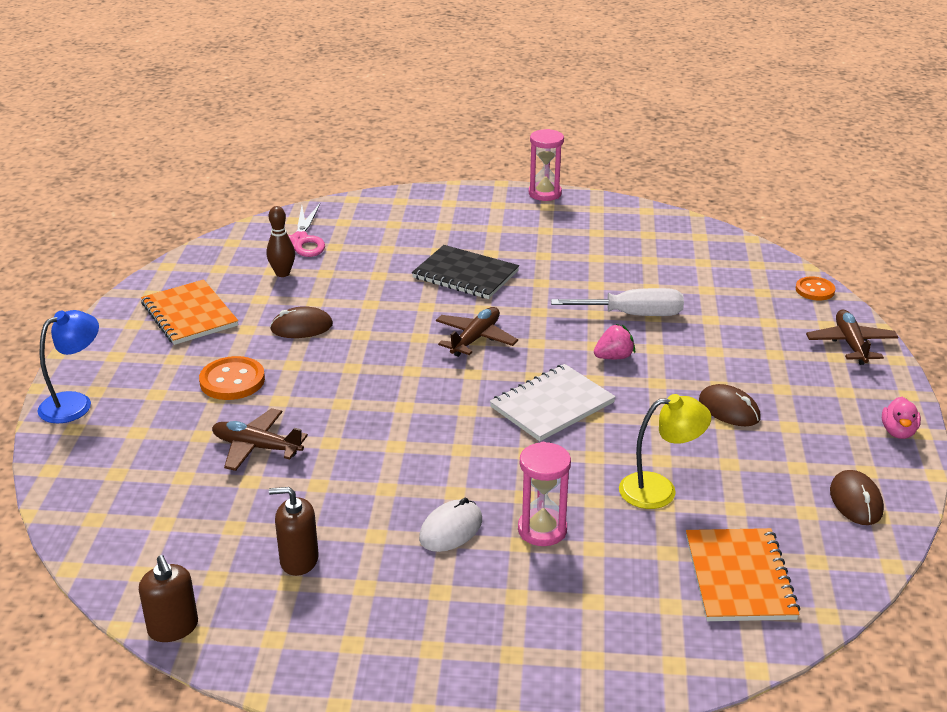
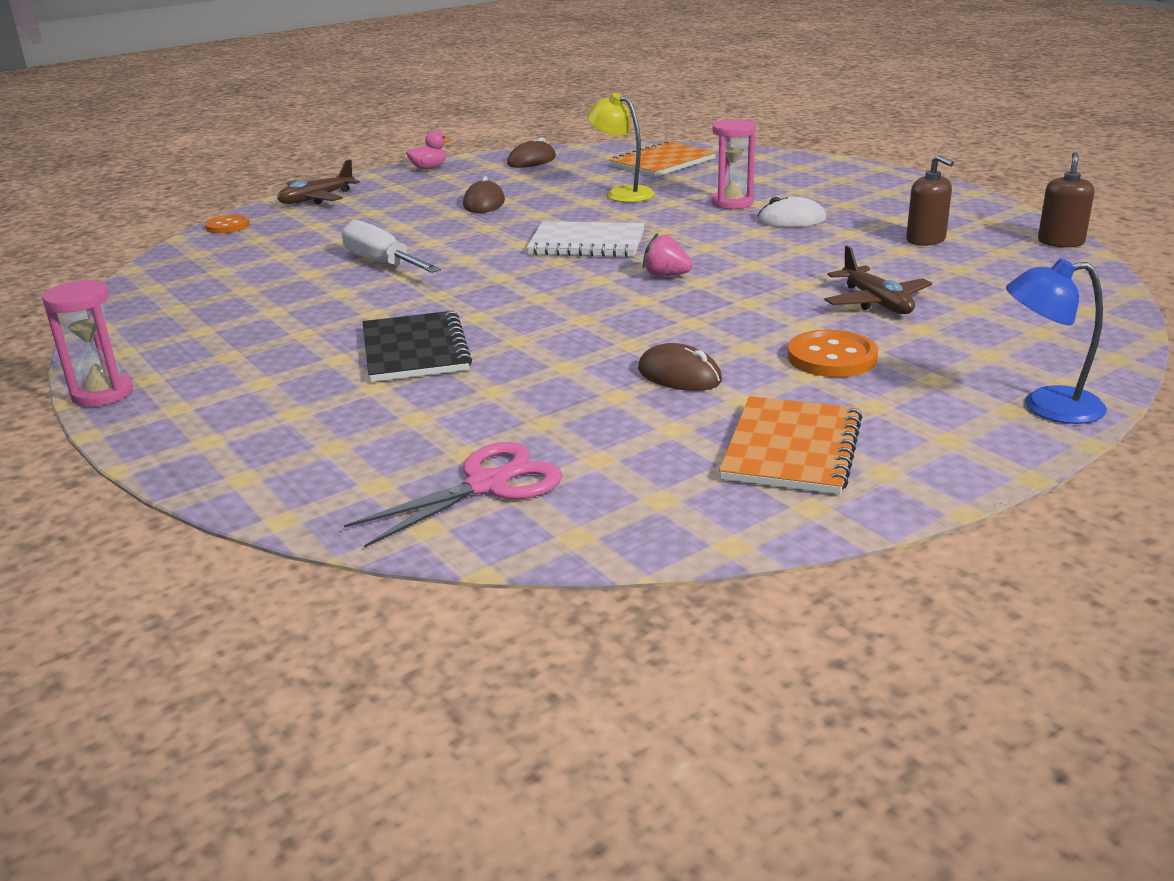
camera: 130 degrees left, 5 degrees down
(282, 273) = (593, 447): brown bowling pin -> none
(475, 339) = (540, 298): brown plane -> none
(614, 357) = (472, 248): pink strawberry -> pink strawberry (666, 275)

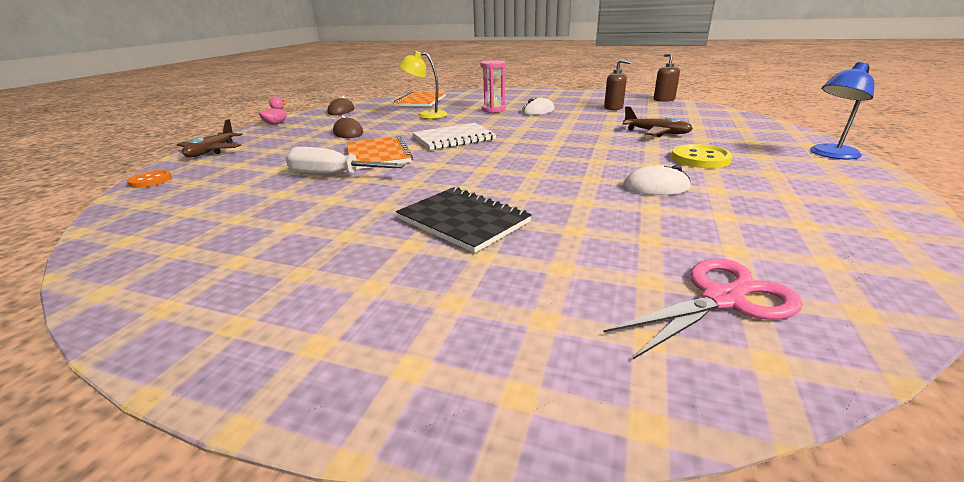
camera: 35 degrees left, 0 degrees up
(102, 394) = (192, 365): pink hourglass -> none
(487, 485) = (722, 299): pink scissors -> pink scissors turned 45 degrees clockwise
(666, 275) = (532, 143): pink strawberry -> none
(679, 375) = (656, 187): brown mouse -> white mouse
(792, 448) = (802, 206): orange notebook -> orange notebook (378, 155)
(832, 357) = (700, 159): orange button -> yellow button

